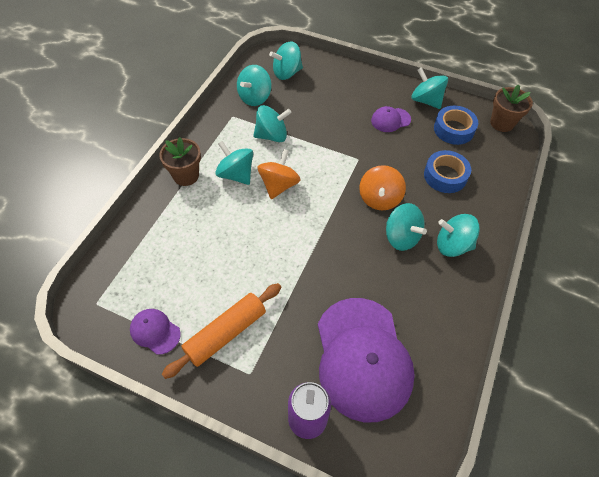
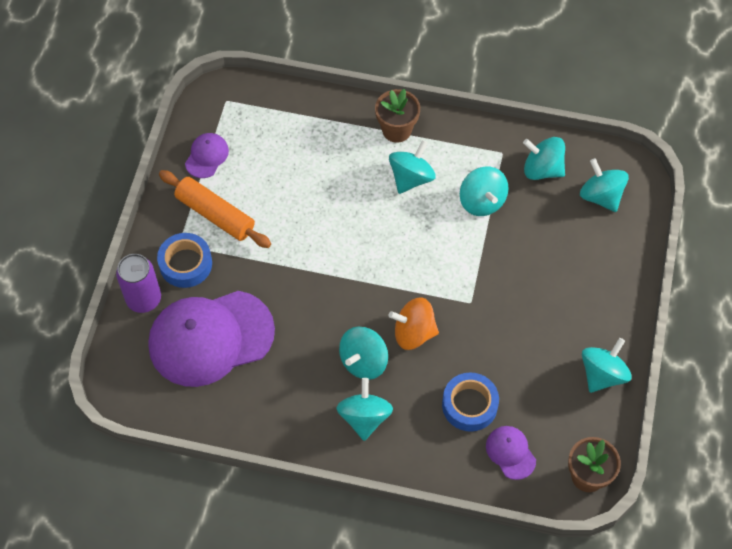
camera: 80 degrees right, 5 degrees up
(279, 185) = (406, 224): orange spinning top -> none
(390, 120) = (550, 332): purple cap -> purple cap (510, 452)
(453, 129) = (556, 412): blue tape -> blue tape (185, 264)

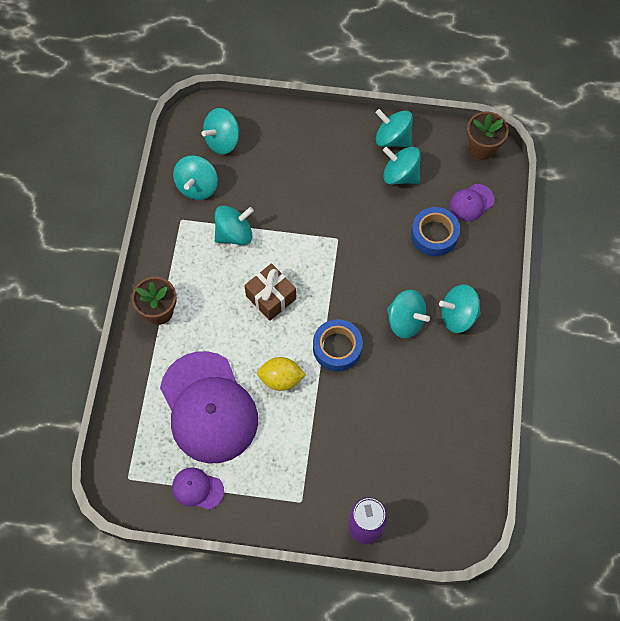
camera: 95 degrees left, 5 degrees up
(185, 264) = (323, 492): blue tape -> blue tape (337, 348)
(210, 338) = (399, 457): purple cap -> purple cap (208, 407)
(215, 214) = (265, 470): orange rolling pin -> none
(310, 235) = (281, 379): none -> yellow lemon
(404, 231) = (271, 297): none -> brown gift
(411, 178) = (212, 295): turquoise spinning top -> turquoise spinning top (400, 175)
(413, 333) = (372, 282): orange spinning top -> none

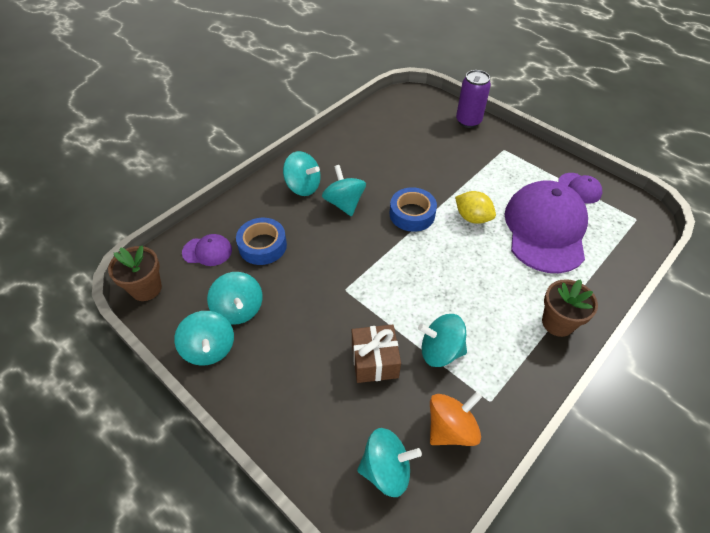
camera: 145 degrees left, 15 degrees down
(197, 186) = (451, 428): turquoise spinning top -> orange spinning top
(271, 297) = (441, 276): brown gift -> brown gift (374, 361)

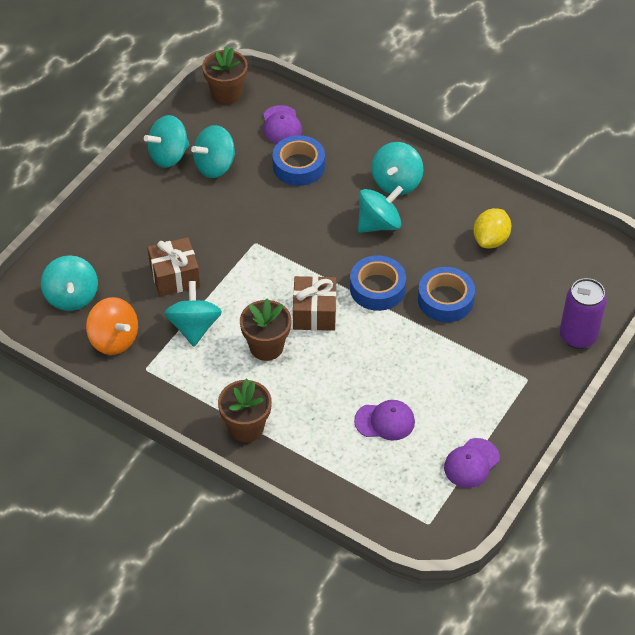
camera: 80 degrees right, 0 degrees up
(429, 178) = (445, 300): none -> blue tape
(433, 257) = (314, 313): none -> brown gift
(468, 296) = (266, 347): none -> brown flower pot
(472, 217) = (386, 347): yellow lemon -> yellow lemon (490, 240)
(545, 229) = (385, 421): purple cap -> purple cap, size x0.43

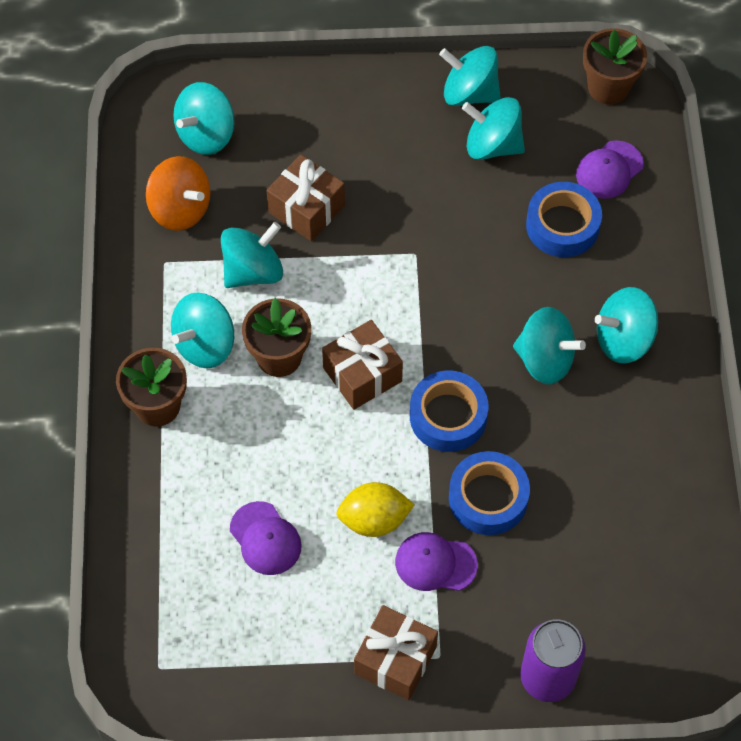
camera: 55 degrees right, 10 degrees up
(114, 339) = (180, 209): orange spinning top -> orange spinning top turned 60 degrees counterclockwise
(224, 379) = (205, 344): none -> turquoise spinning top
(471, 463) = (272, 665): purple cap -> purple cap (435, 563)
(490, 240) = (619, 493): yellow lemon -> yellow lemon (374, 520)
(514, 401) = (395, 660): none -> brown gift

